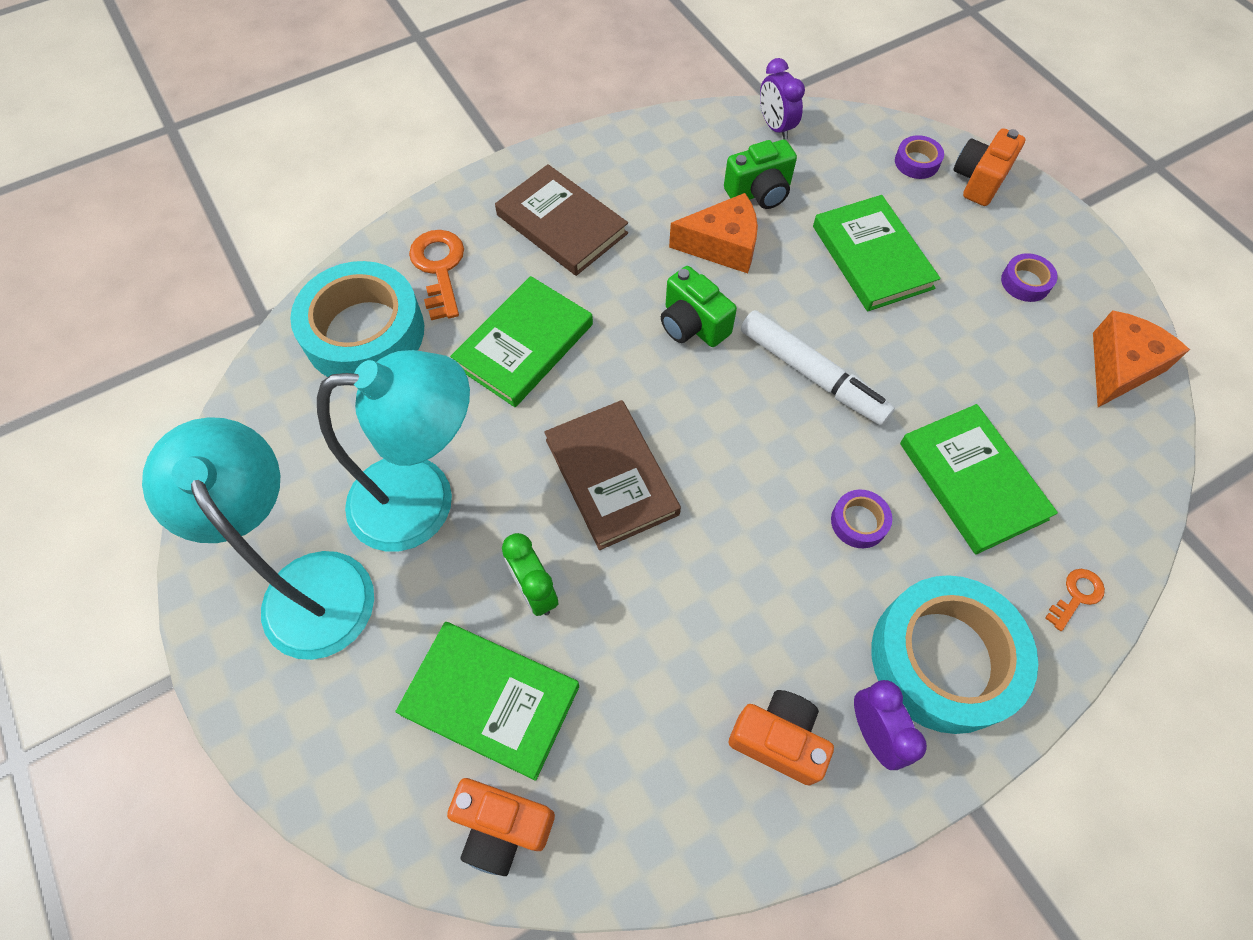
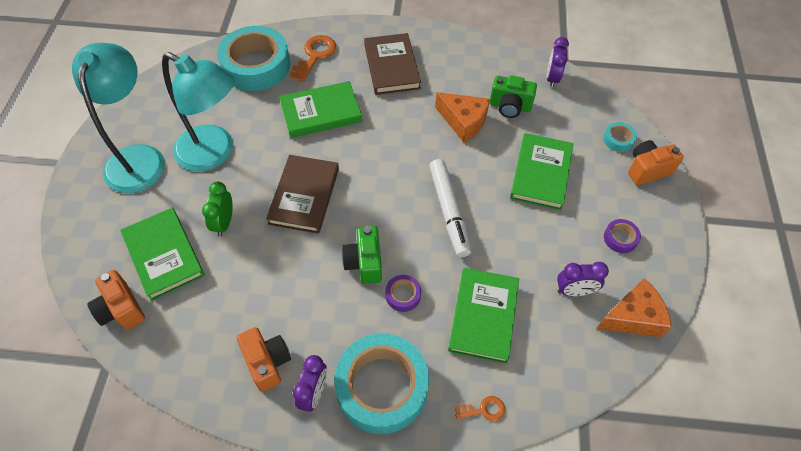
camera: 35 degrees right, 5 degrees down
(692, 325) = (410, 151): green camera -> green camera (364, 263)
(917, 162) = (618, 140): purple tape -> turquoise tape
(1036, 379) = (574, 291): none -> purple clock

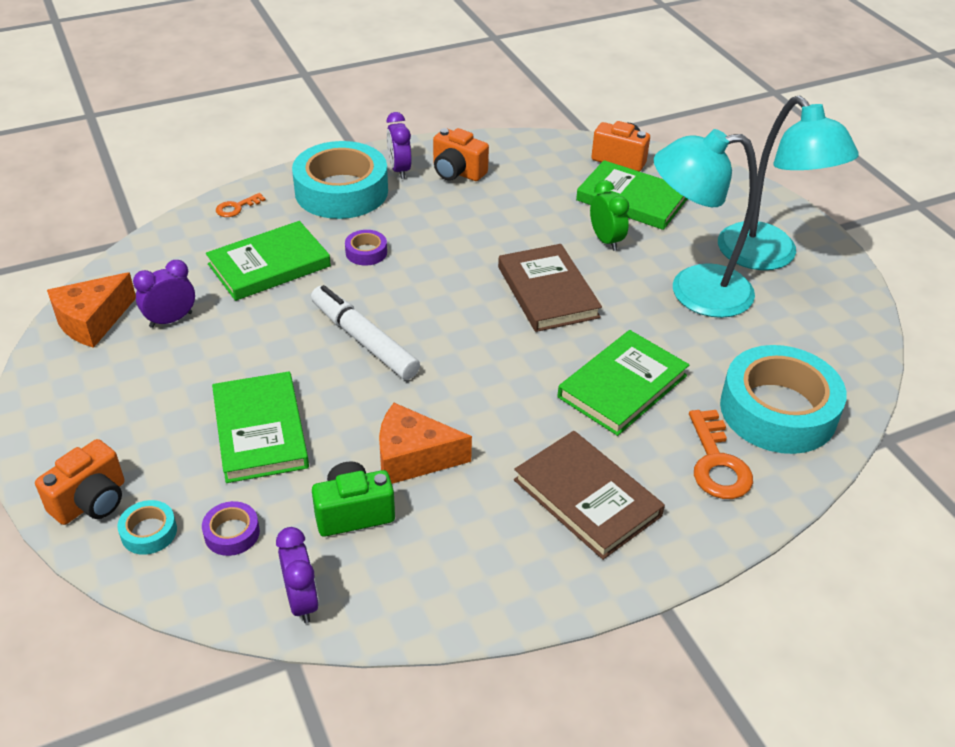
camera: 150 degrees right, 15 degrees down
(364, 263) = (427, 262): green camera -> none
(483, 316) = (269, 265): green book -> green book turned 75 degrees clockwise
(620, 238) = (121, 393): purple tape -> purple tape (232, 533)

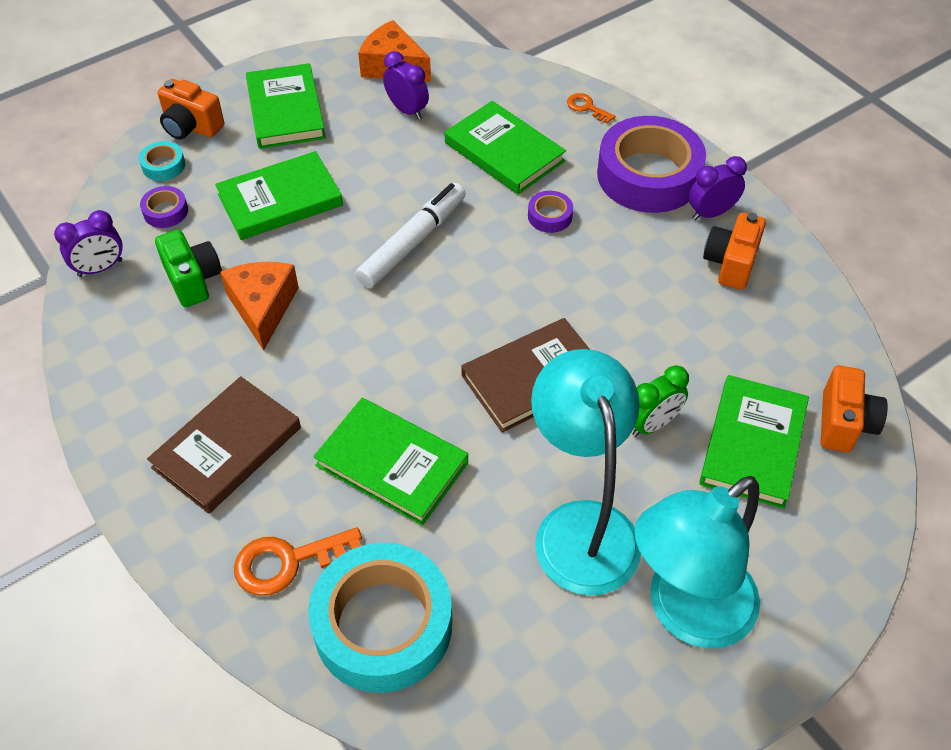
camera: 80 degrees right, 10 degrees up
(113, 414) = (285, 110): none -> green book
(341, 191) = (648, 175): turquoise tape -> purple tape

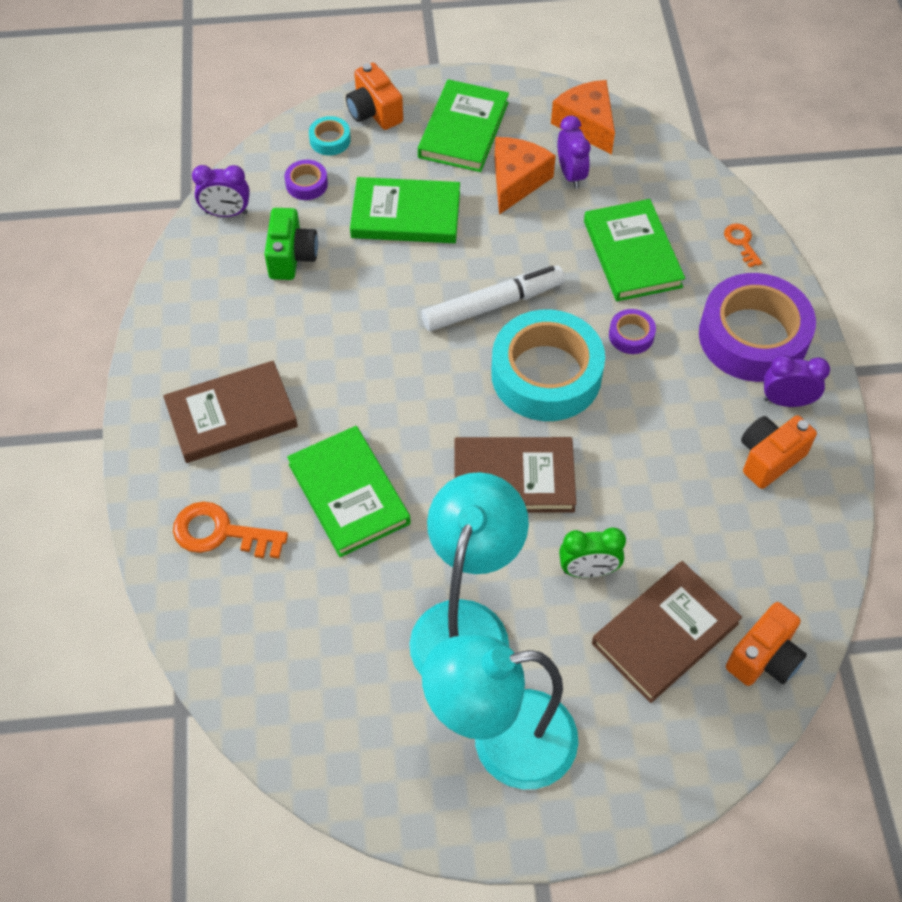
camera: 30 degrees right, 5 degrees up
(263, 307) = (331, 307): orange cheese -> orange cheese (516, 181)
(383, 625) = (259, 620): turquoise tape -> turquoise tape (546, 374)
(752, 444) = (665, 633): green book -> brown book

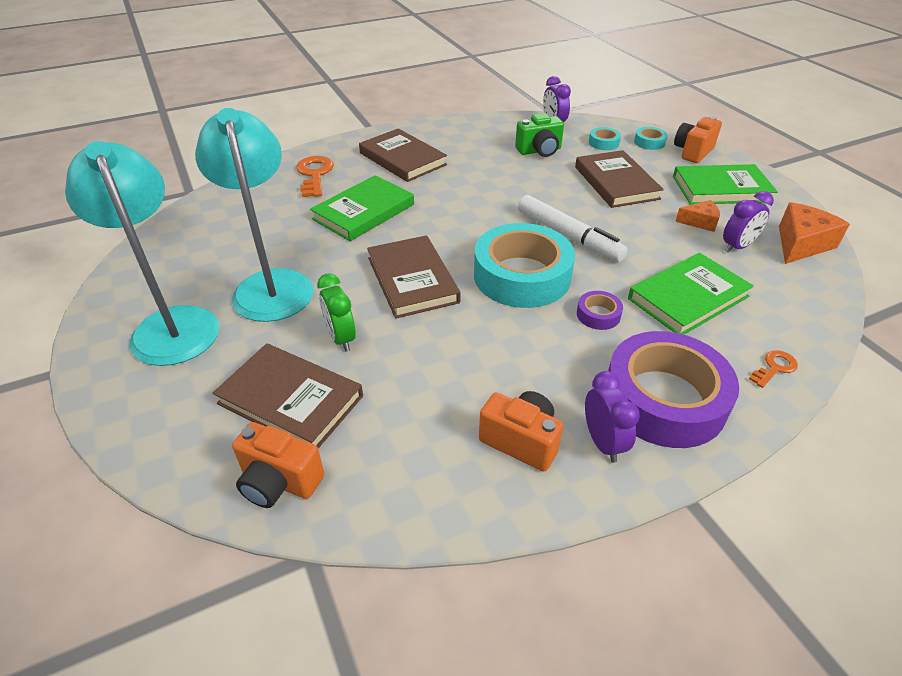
camera: 70 degrees right, 15 degrees down
(306, 184) = (603, 143): purple tape -> turquoise tape
(406, 215) = (616, 183): green book -> brown book
(466, 625) = (271, 284): turquoise lamp -> turquoise lamp turned 105 degrees counterclockwise
(516, 181) = (700, 222): orange cheese -> orange cheese, size x0.59

